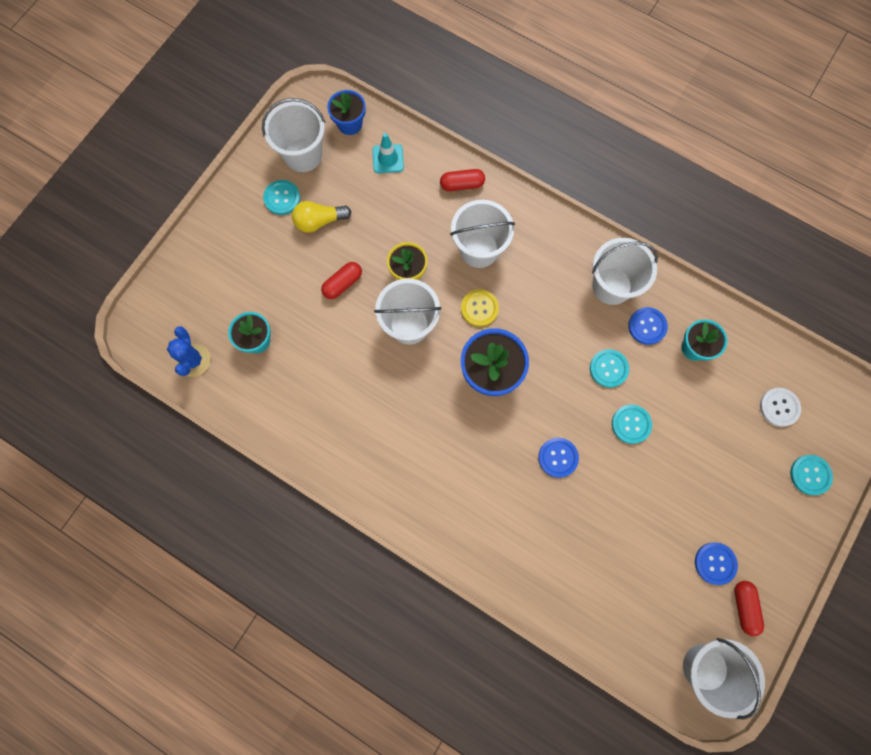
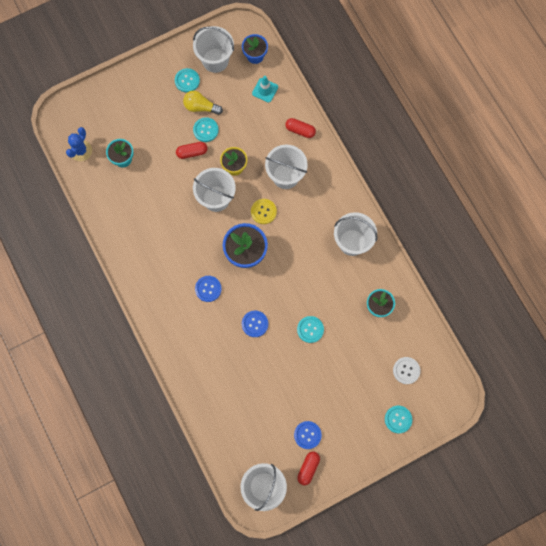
camera: 30 degrees right, 0 degrees up
(608, 368) = (318, 290): turquoise button -> turquoise button (205, 130)
(647, 326) = (358, 278): blue button -> blue button (208, 289)

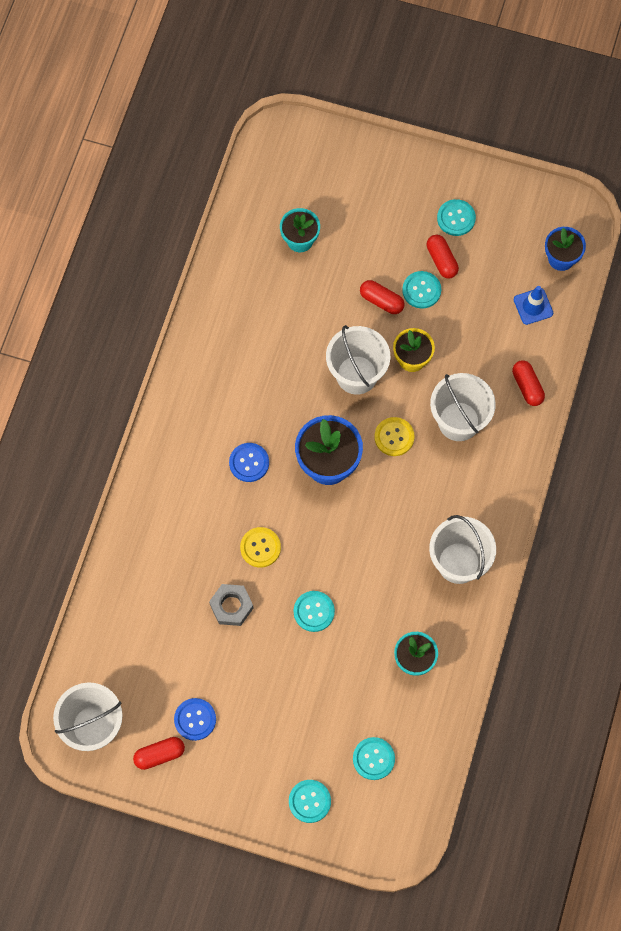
camera: 45 degrees right, 5 degrees down
(81, 151) = (264, 191): blue cactus -> none
(200, 107) = (441, 260): yellow light bulb -> red capsule
(215, 60) = (510, 224): white bucket -> none
(255, 324) = (260, 547): blue button -> yellow button
(265, 90) = (533, 306): turquoise traffic cone -> blue traffic cone
(269, 365) = (231, 606): none -> grey nut
(406, 370) = (373, 759): white button -> turquoise button

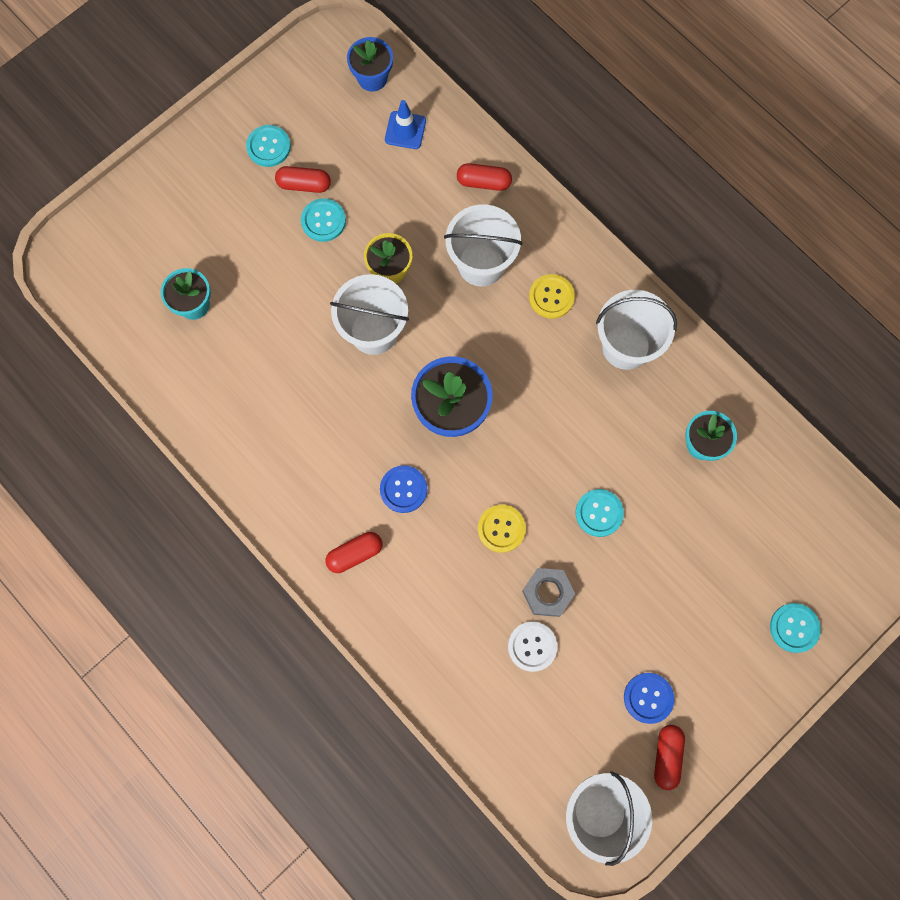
camera: 60 degrees left, 5 degrees up
(185, 616) = (532, 646): none -> white button
(373, 759) = (782, 540): turquoise button -> none
(381, 301) = (310, 264): red capsule -> red capsule (355, 554)
(394, 437) = (461, 333): yellow button -> yellow button (551, 297)

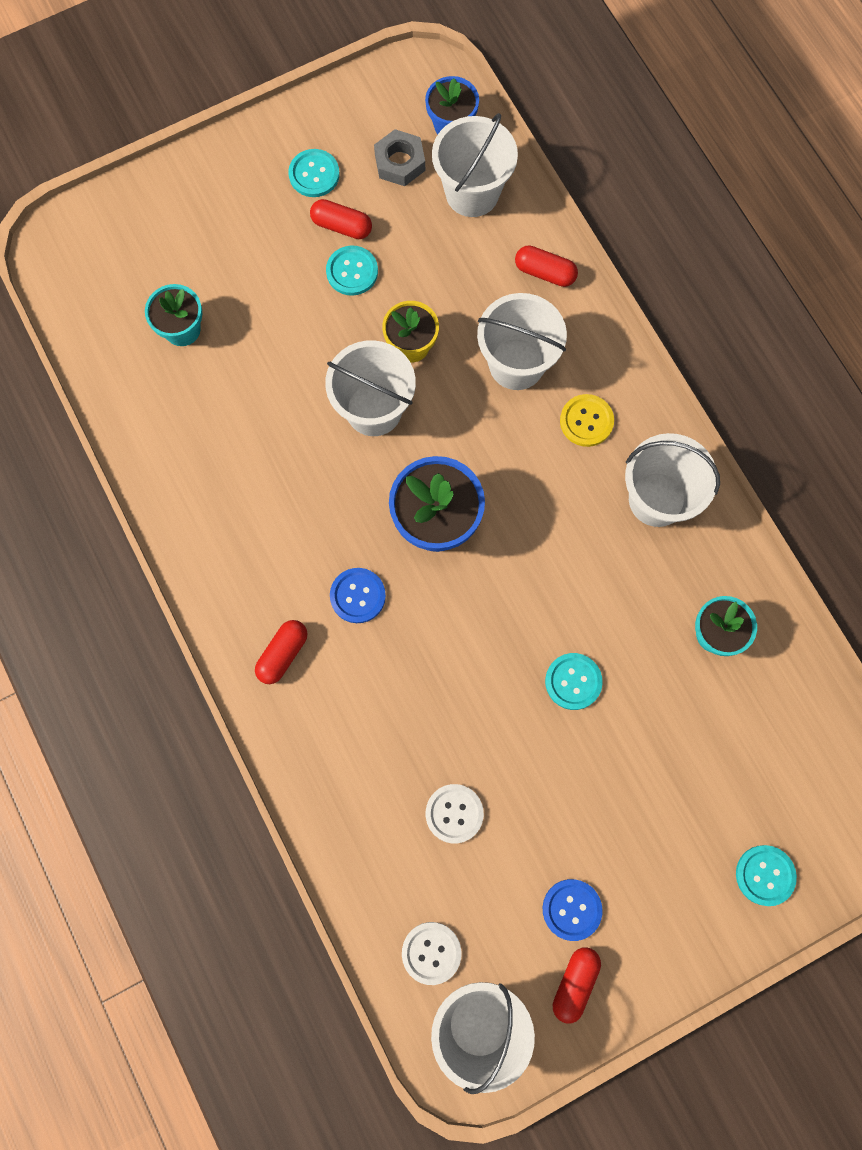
camera: 15 degrees right, 0 degrees up
(355, 554) = (283, 654): red capsule -> red capsule turned 45 degrees counterclockwise
(405, 130) = (472, 193): blue traffic cone -> white bucket
(501, 528) = (456, 669): yellow button -> none
(545, 764) = (431, 952): none -> white button
(547, 593) = (489, 757): grey nut -> grey nut (400, 162)

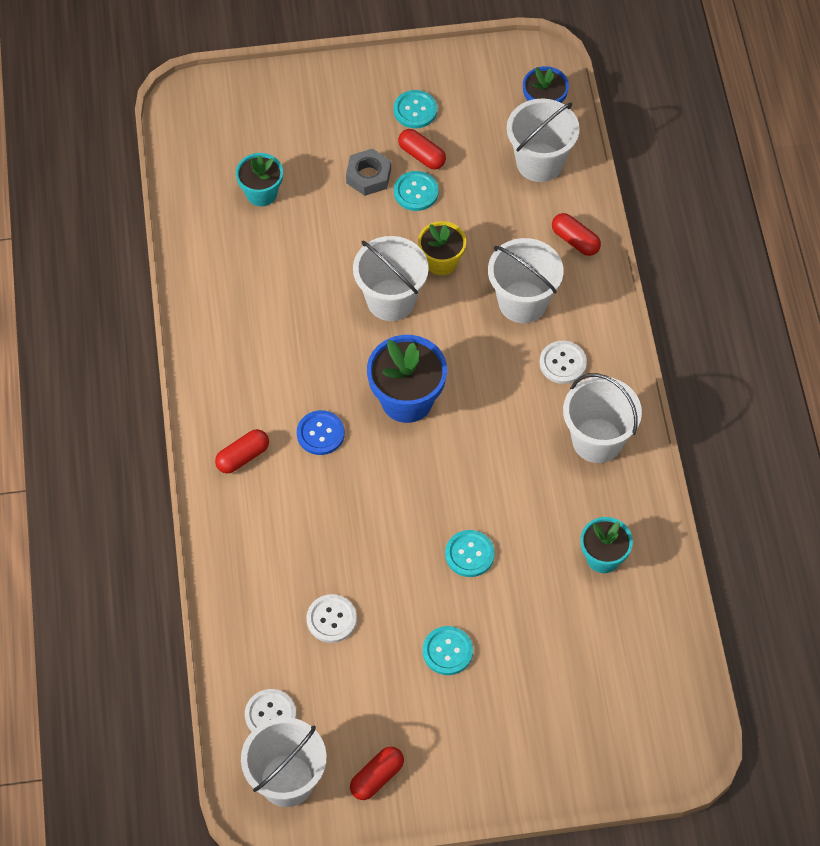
camera: 20 degrees right, 15 degrees down
(400, 162) = (489, 122): grey nut -> grey nut (368, 176)
(572, 909) = (397, 722): blue button -> none
(586, 421) = (562, 363): yellow button -> white button
(765, 875) = (568, 752): turquoise button -> turquoise button (447, 651)

